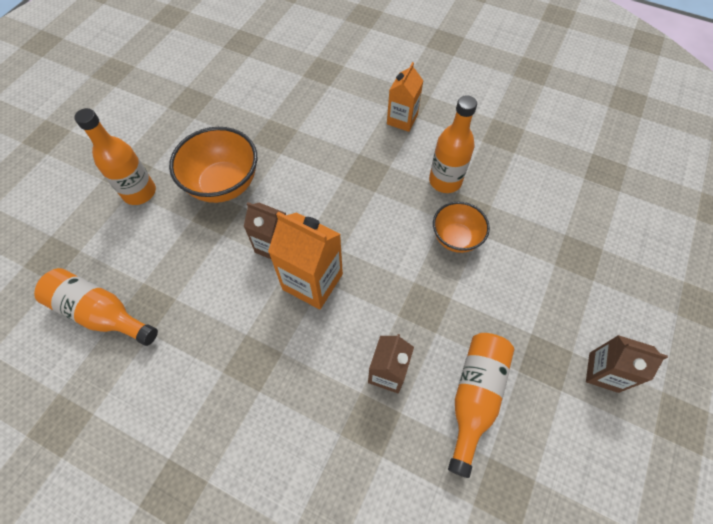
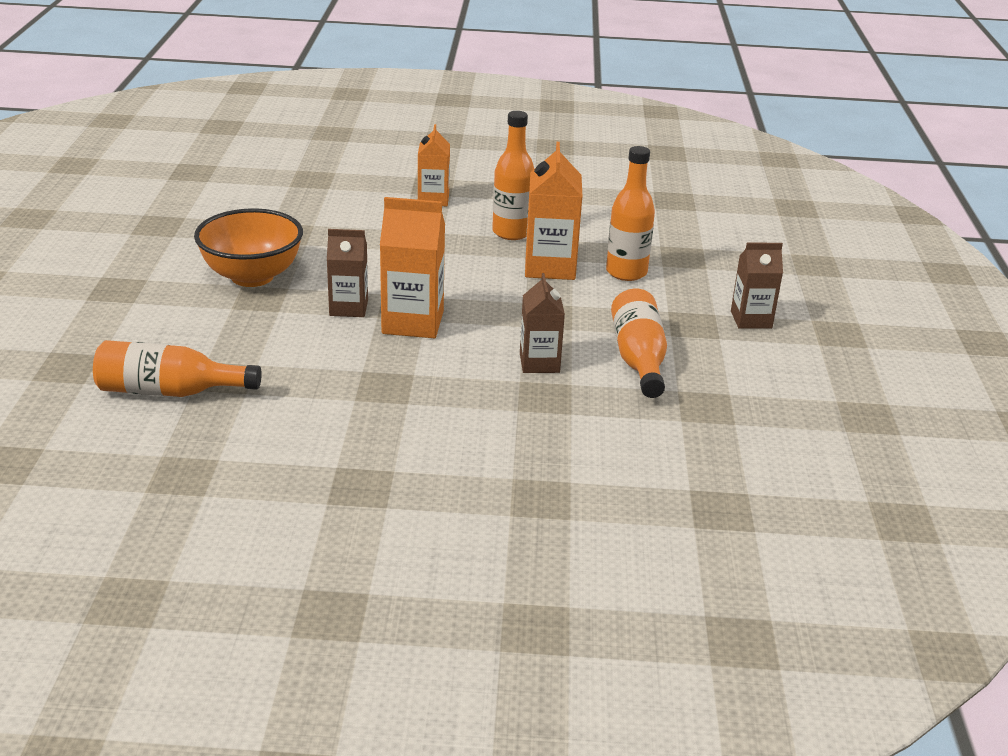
camera: 25 degrees left, 30 degrees down
(139, 192) = (146, 300): orange bottle -> orange bottle (626, 272)
(456, 238) = (550, 267): orange bowl -> orange carton

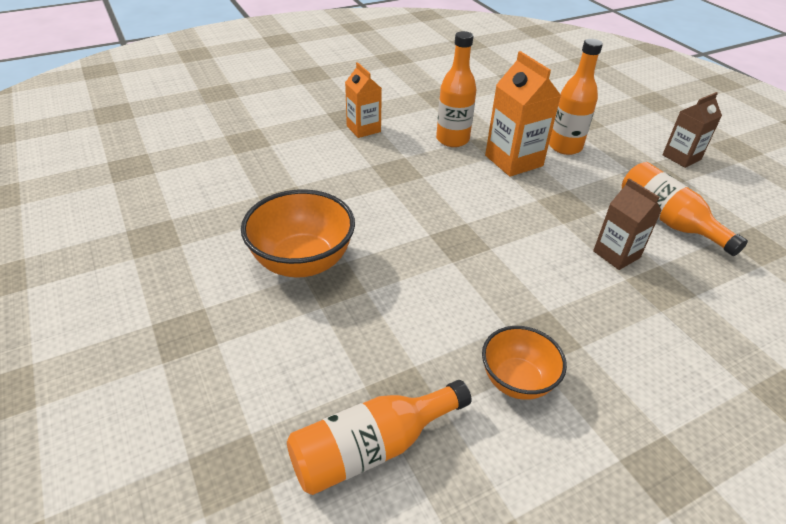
camera: 30 degrees left, 10 degrees up
(322, 400) = (517, 381): none -> orange bowl
(348, 308) = (420, 261): brown carton -> none
(413, 322) = (485, 255): orange carton -> none

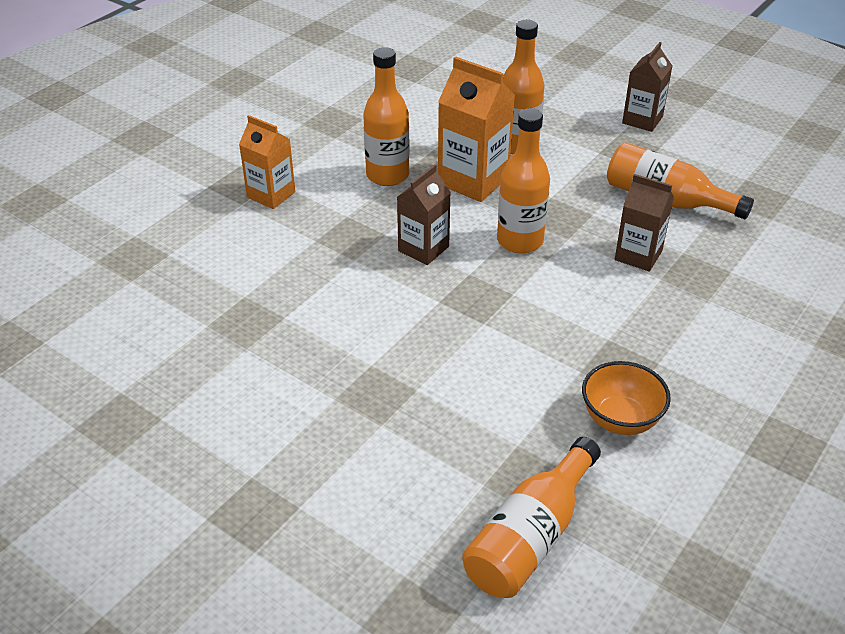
camera: 25 degrees left, 0 degrees up
(302, 262) = (323, 384): orange bowl -> none
(443, 195) = (423, 249): none -> brown carton
(522, 212) = (520, 241): none -> orange bottle

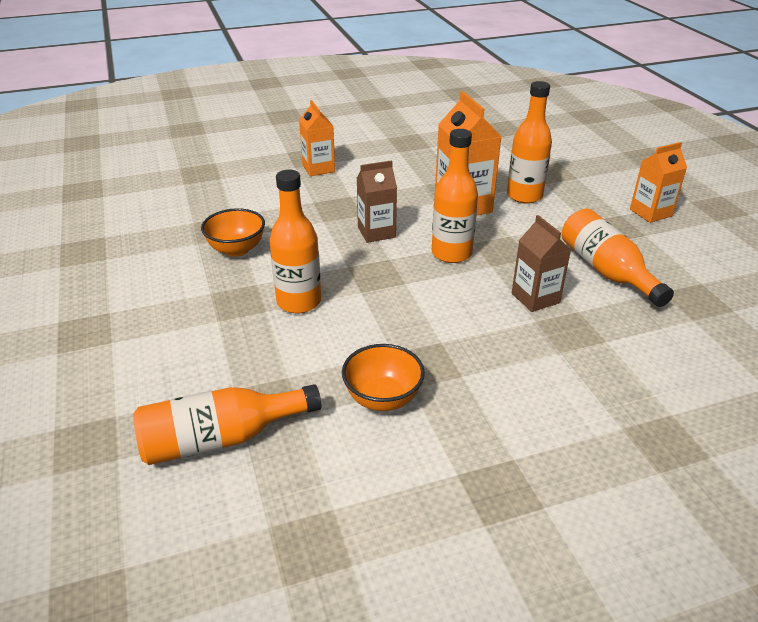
camera: 35 degrees right, 5 degrees down
(301, 335) = (236, 249): none -> orange bowl
(387, 175) = (406, 183): orange bottle -> orange bottle (299, 302)
(642, 120) = (650, 213): brown carton -> orange carton

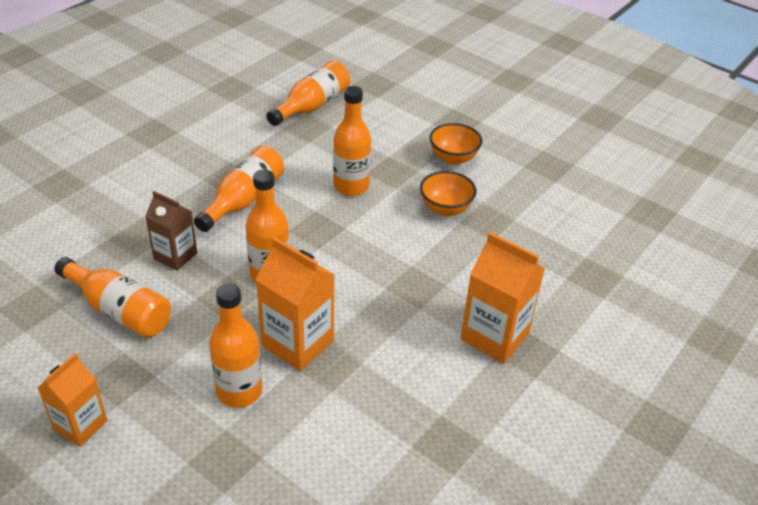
camera: 145 degrees right, 5 degrees up
(318, 168) = (494, 336): orange carton -> orange carton, size x1.53
(376, 232) = (353, 271): brown carton -> none
(383, 398) = (243, 150): orange bowl -> orange bowl (453, 158)
(428, 330) = (244, 200): none -> orange bottle

